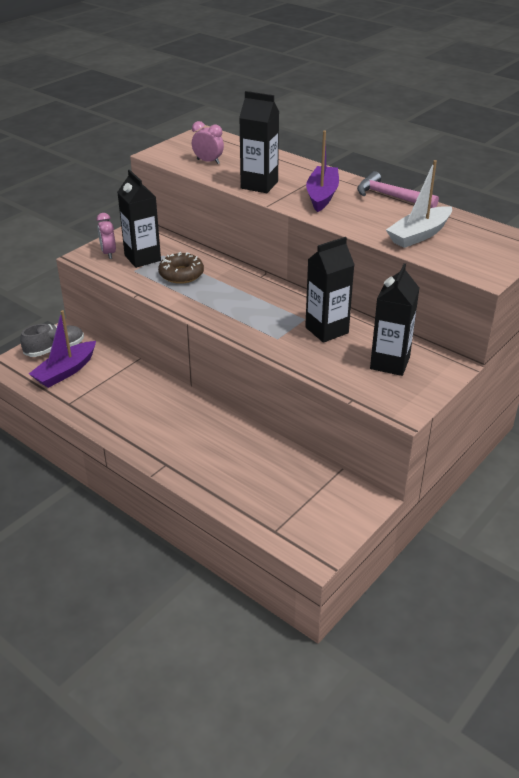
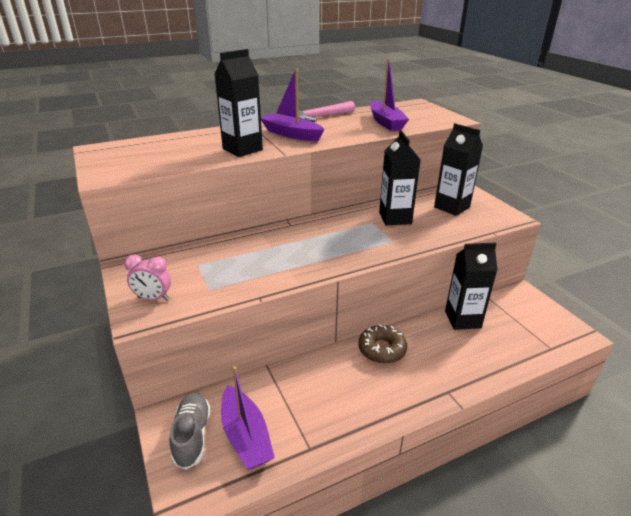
camera: 65 degrees left, 5 degrees down
(142, 258) = (190, 278): black carton -> black carton (462, 319)
(181, 274) = (247, 262): brown donut -> brown donut (382, 349)
(208, 161) = (162, 159): pink clock -> none
(419, 235) = (386, 122): white boat -> purple boat

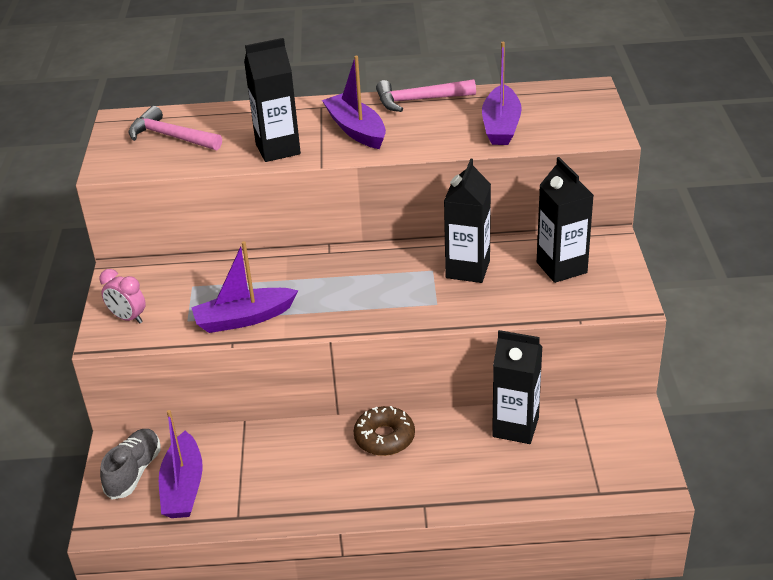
camera: 25 degrees right, 5 degrees up
(148, 153) = (171, 137): none -> pink hammer
(257, 278) = (244, 318): none -> purple boat

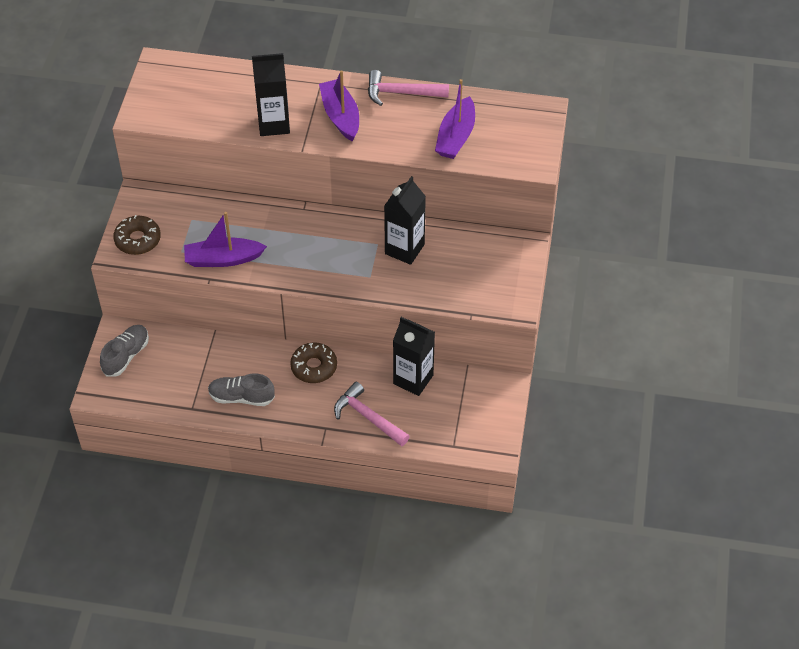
camera: 10 degrees right, 15 degrees up
(128, 318) = (138, 240): pink clock -> brown donut
(171, 137) = (194, 92): pink hammer -> pink hammer (368, 417)
(183, 487) = (159, 376): purple boat -> none
(301, 490) = (241, 397): none -> grey shoe
(561, 267) = (477, 263): black carton -> none

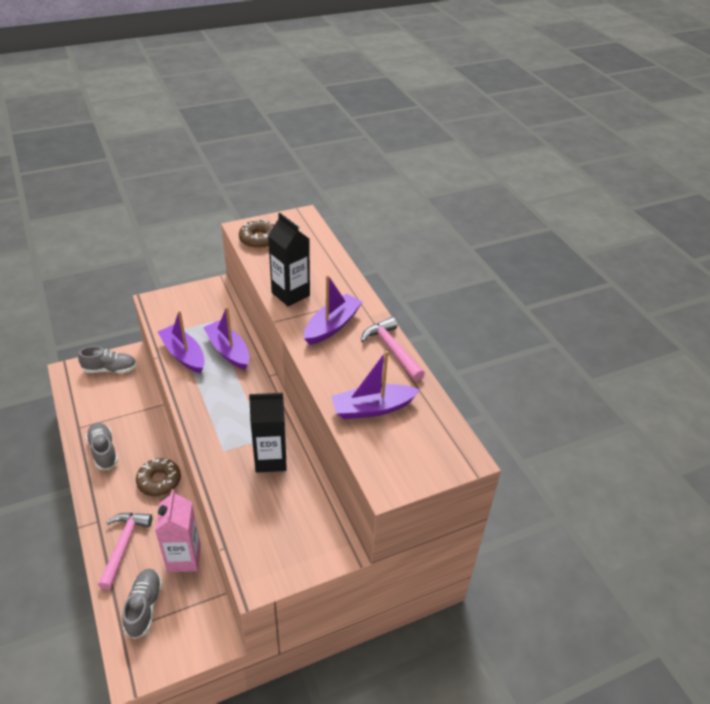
camera: 55 degrees right, 10 degrees down
(138, 240) = (173, 304): brown donut -> brown donut (259, 239)
(245, 224) = (228, 351): none -> purple boat
(413, 379) = (184, 558): black carton -> pink carton
(441, 423) = (144, 607): none -> grey shoe

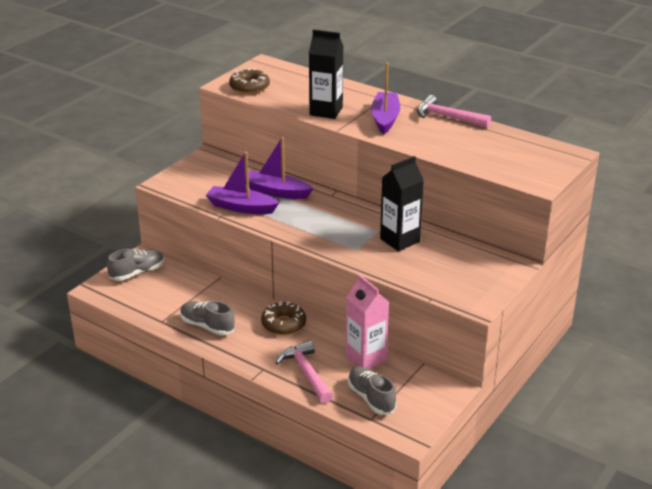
camera: 30 degrees left, 10 degrees down
(372, 408) = (477, 151): purple boat -> none

